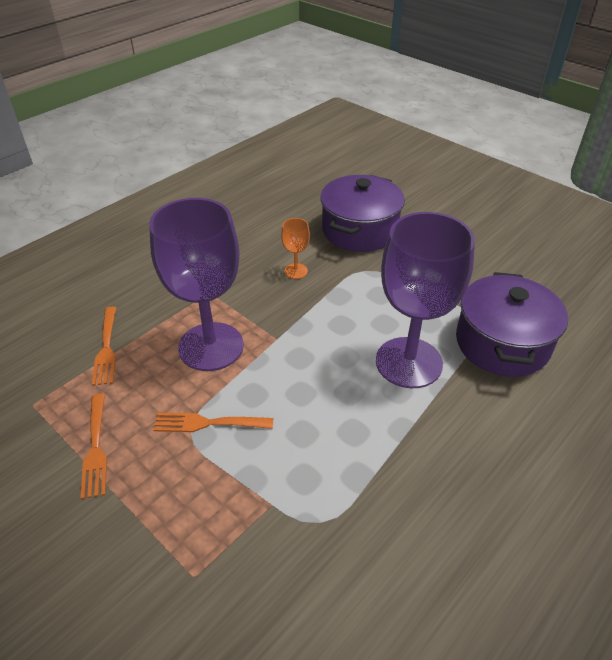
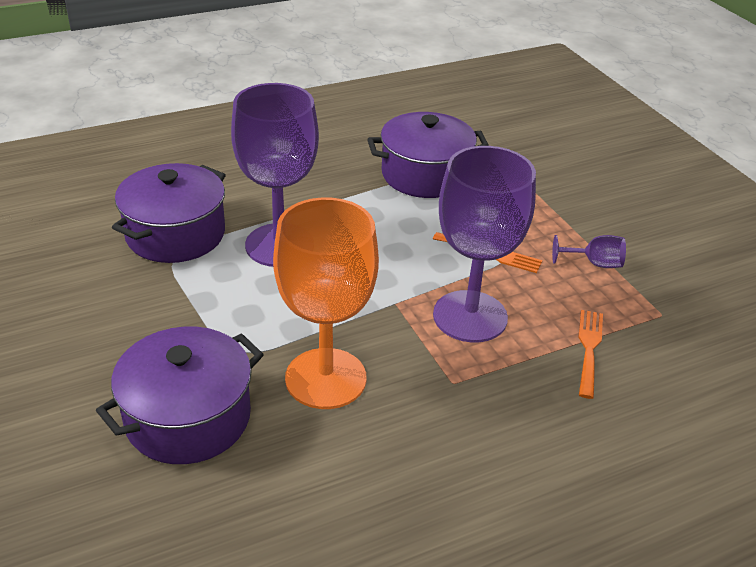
camera: 160 degrees left, 5 degrees down
(95, 448) = (594, 263): orange fork -> purple goblet
(296, 271) = (325, 378): orange goblet -> orange goblet, size x2.41
(326, 531) = (425, 175): none -> purple pot

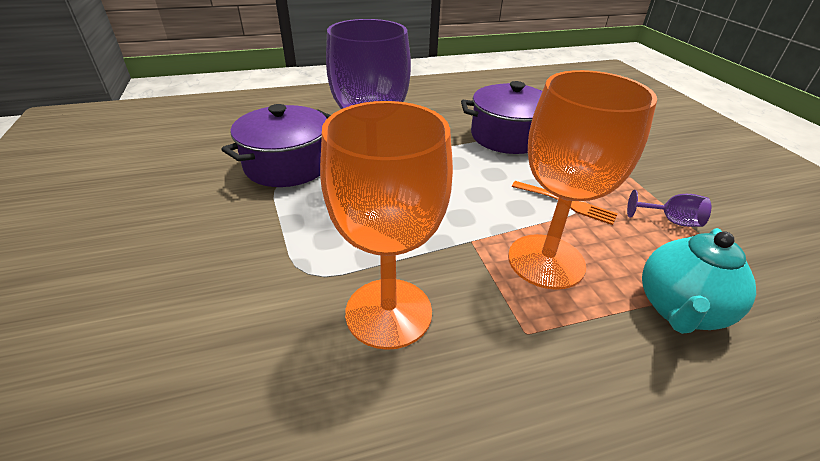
camera: 10 degrees right, 0 degrees up
(188, 417) = (233, 341): purple pot -> none
(470, 316) = (546, 261): purple goblet -> orange goblet
(589, 349) = (679, 310): orange fork -> turquoise teapot

